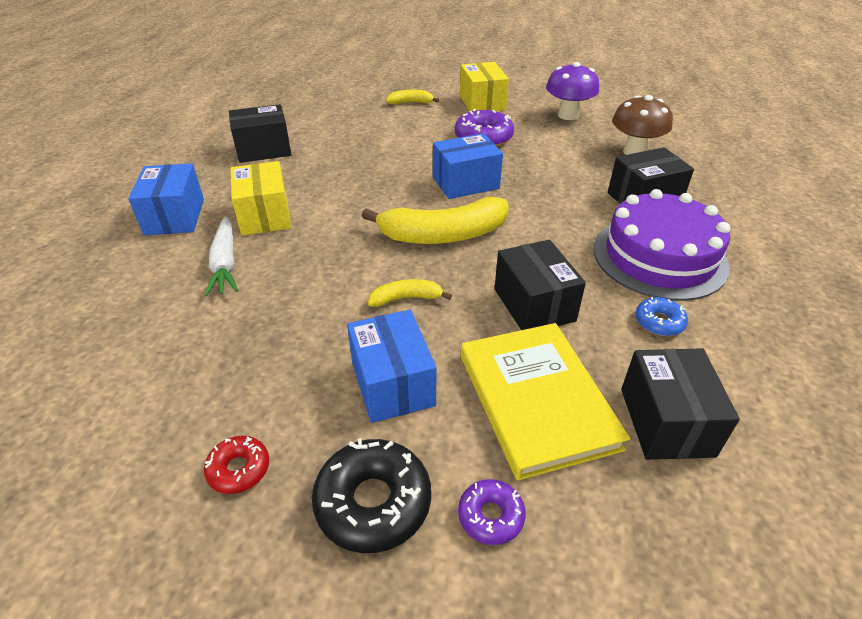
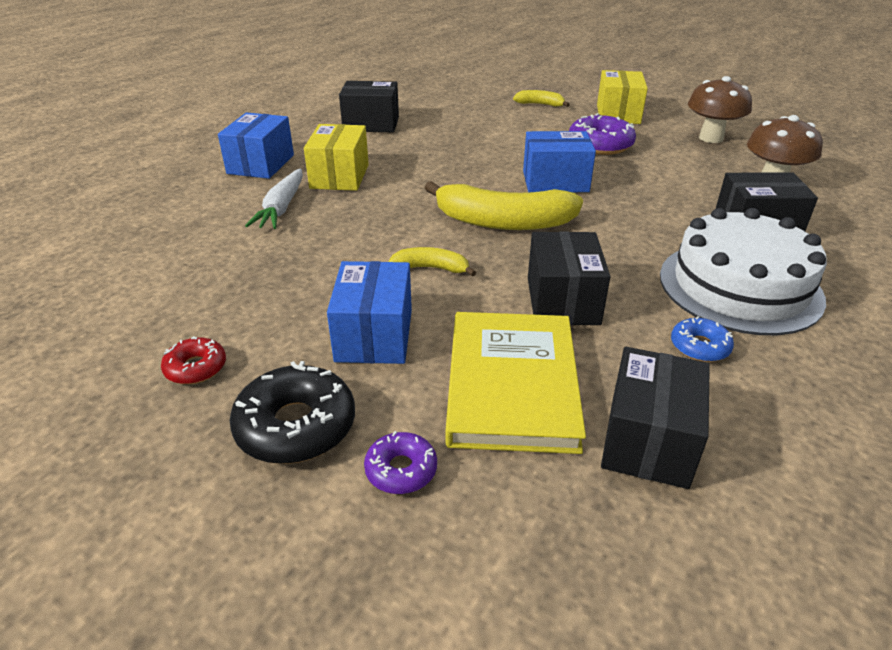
camera: 20 degrees right, 5 degrees down
(568, 115) = (711, 138): purple mushroom -> brown mushroom
(659, 257) = (739, 286): purple cake -> white cake

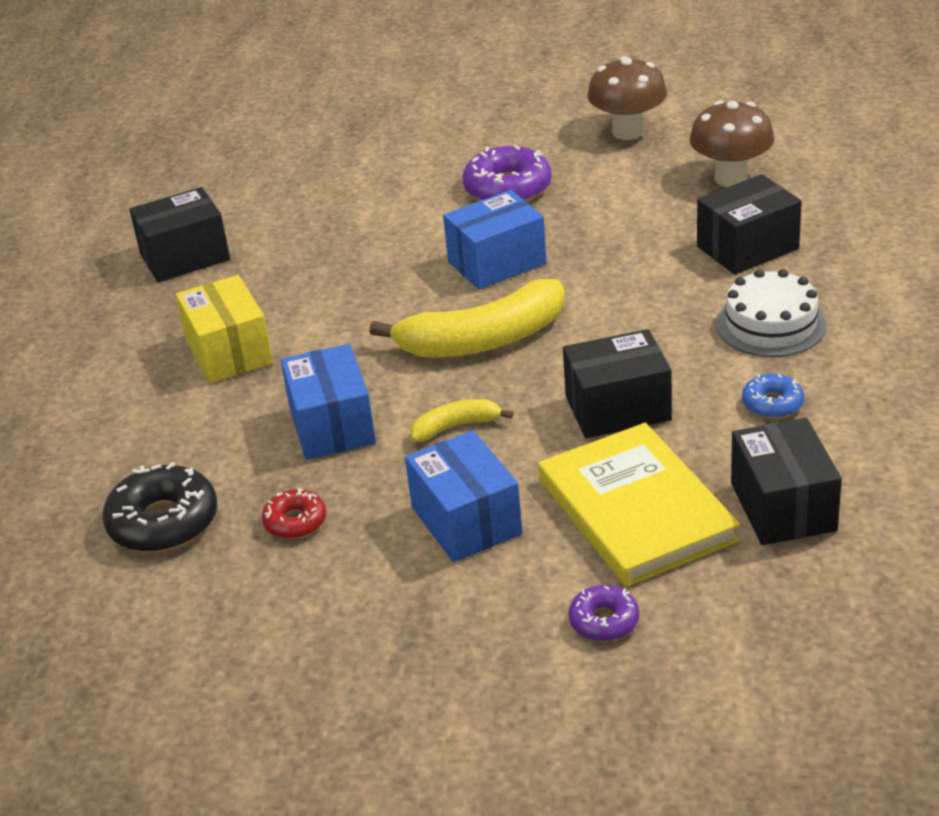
camera: 25 degrees left, 0 degrees up
(196, 368) = (322, 628): red donut -> red donut (295, 522)
(261, 164) = (103, 373): blue box -> blue box (332, 425)
(281, 208) = (204, 423): white carrot -> none
(296, 426) = (478, 630): black donut -> black donut (163, 522)
(540, 104) = (382, 145): yellow banana -> none
(562, 301) = (618, 408): black box -> black box turned 75 degrees counterclockwise
(618, 114) = (493, 129): yellow box -> none
(739, 286) = (771, 324): white cake -> white cake, size x0.63

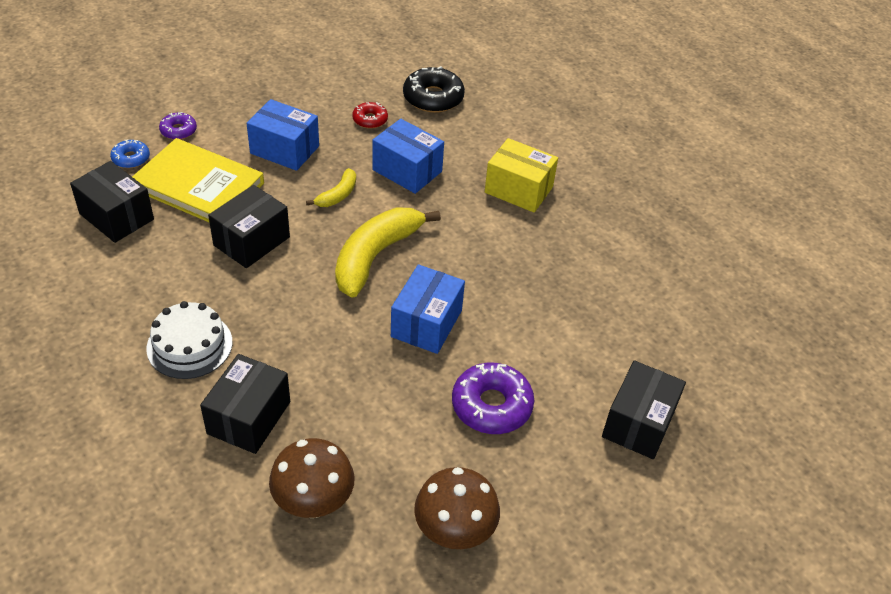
camera: 135 degrees right, 10 degrees up
(185, 257) = (638, 242): black box -> black box (638, 423)
(772, 404) = (156, 280): blue donut -> blue donut (131, 158)

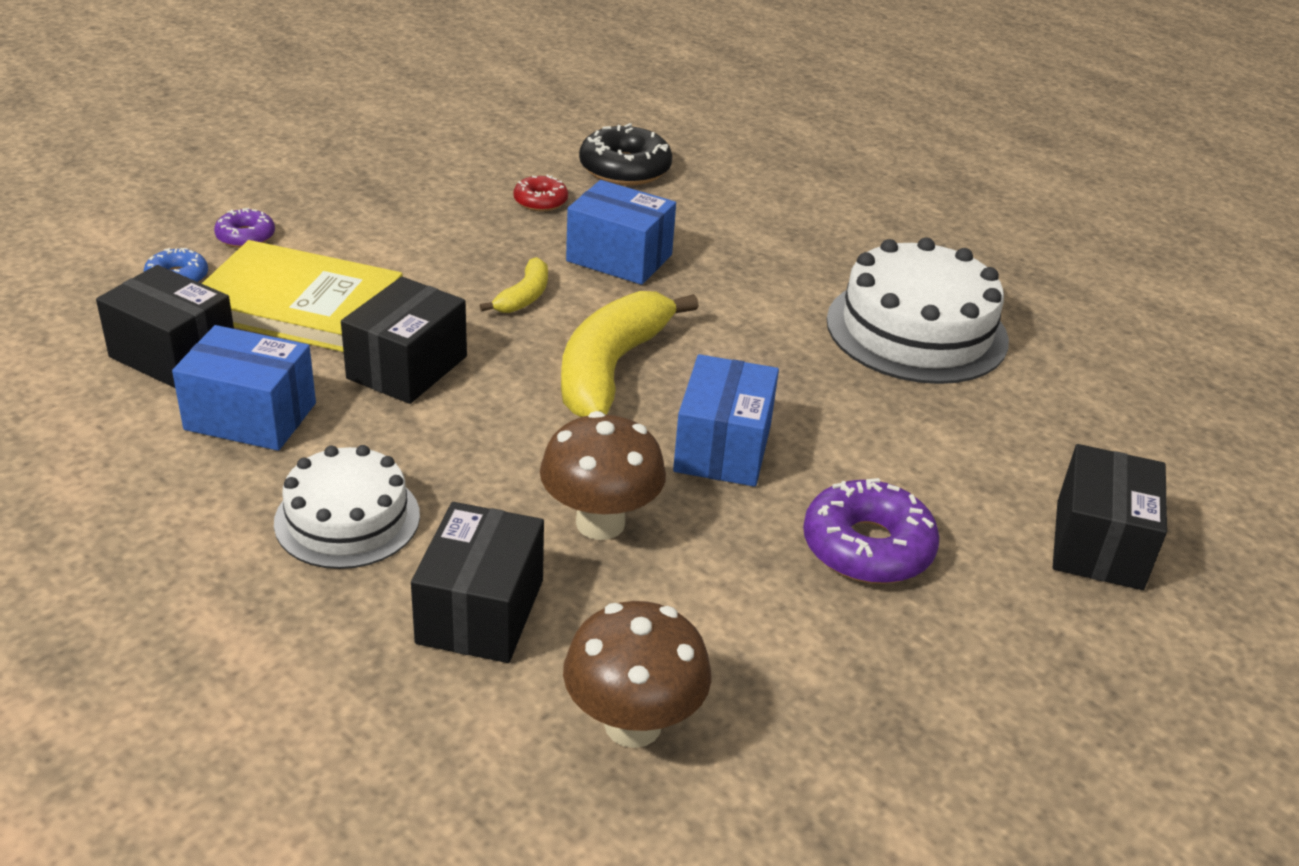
camera: 10 degrees left, 10 degrees down
(284, 149) = (422, 247): blue box -> blue box (250, 416)
(454, 532) = (881, 736): brown mushroom -> brown mushroom (600, 523)
(518, 190) = (793, 267): yellow box -> none
(582, 248) = (916, 330): none -> white cake

